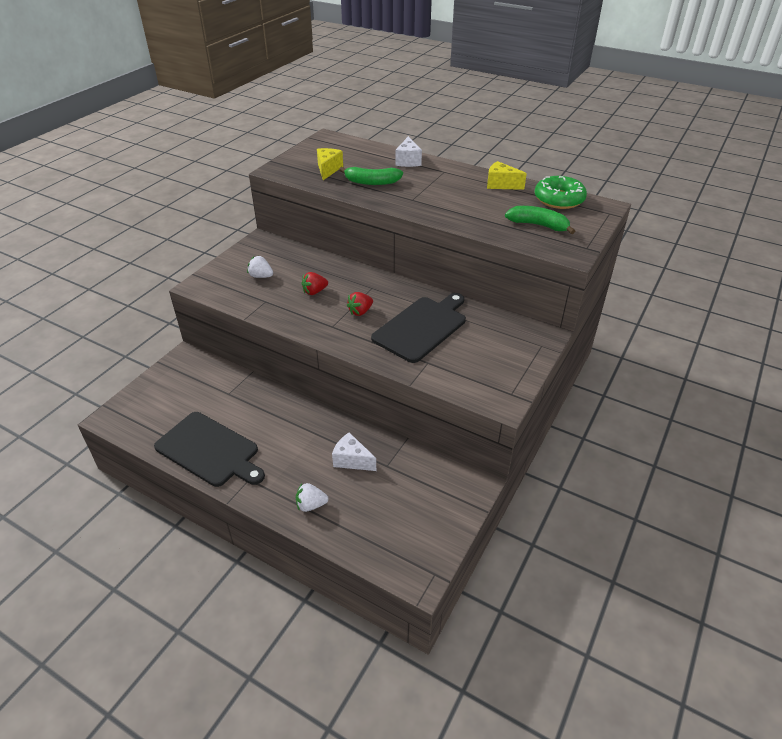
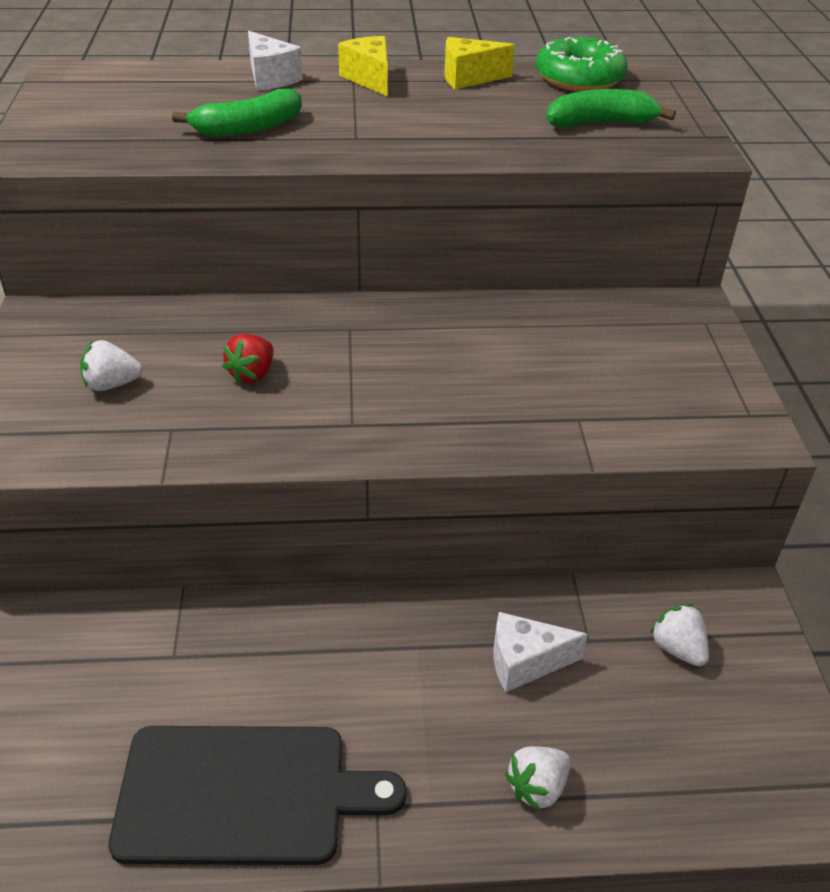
camera: 35 degrees left, 0 degrees up
(328, 170) = (136, 127): yellow cheese -> yellow cheese (369, 79)
(360, 312) = (375, 378): red strawberry -> none
(421, 488) = (677, 648): none -> white strawberry
(422, 327) = (506, 364): black cutting board -> none

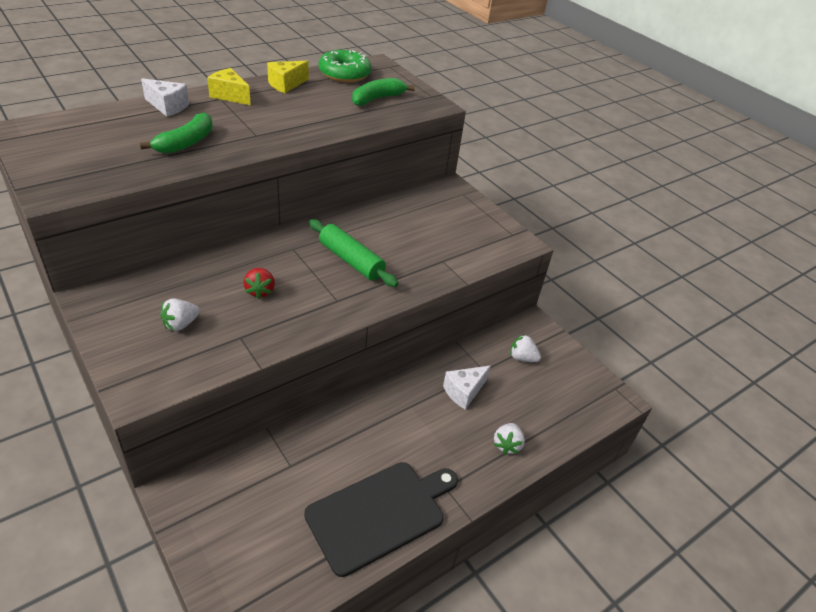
camera: 35 degrees left, 0 degrees up
(423, 372) = (351, 260): none -> green rolling pin

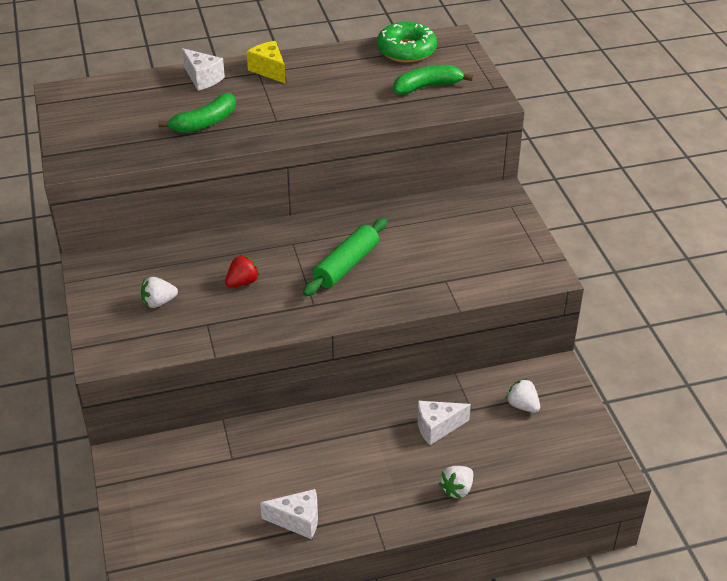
camera: 25 degrees right, 0 degrees up
(260, 291) = (242, 282): red strawberry -> red strawberry turned 150 degrees counterclockwise
(286, 85) = (334, 60): yellow cheese -> none
(351, 260) = (346, 265): green rolling pin -> green rolling pin turned 60 degrees clockwise
(380, 514) = (298, 520): black cutting board -> white cheese

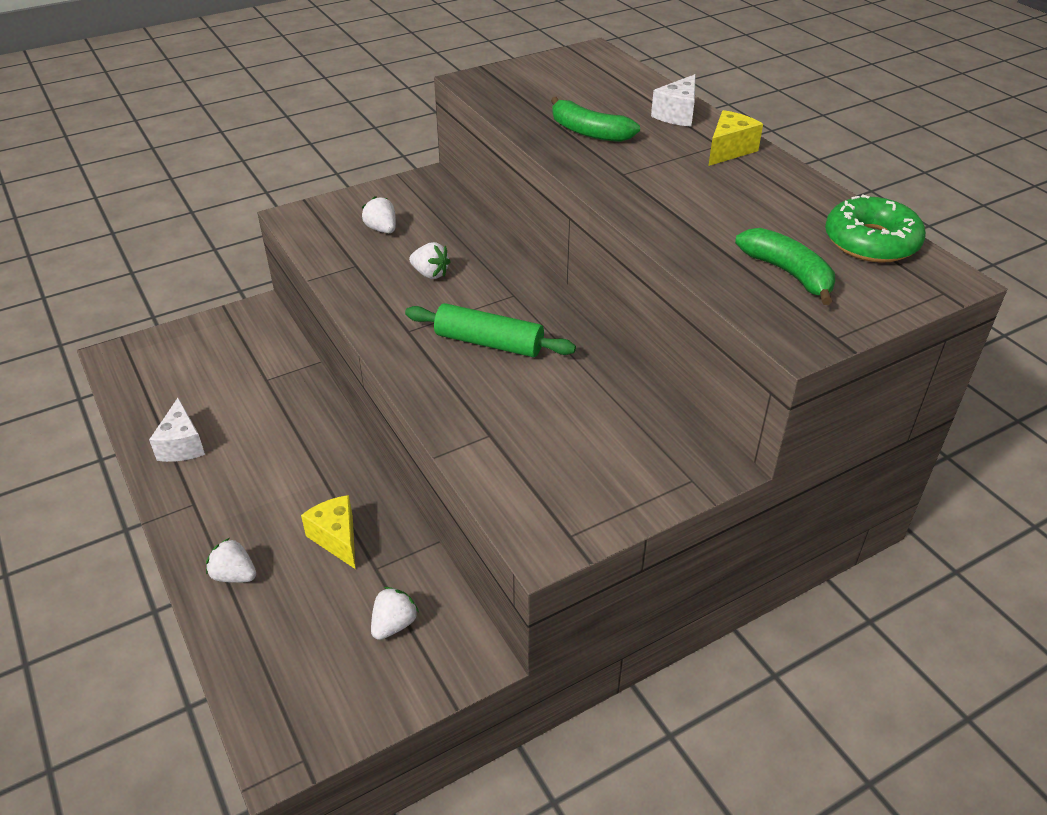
camera: 75 degrees right, 0 degrees up
(242, 282) = (430, 274): red strawberry -> white strawberry
(437, 427) = (337, 538): white cheese -> yellow cheese

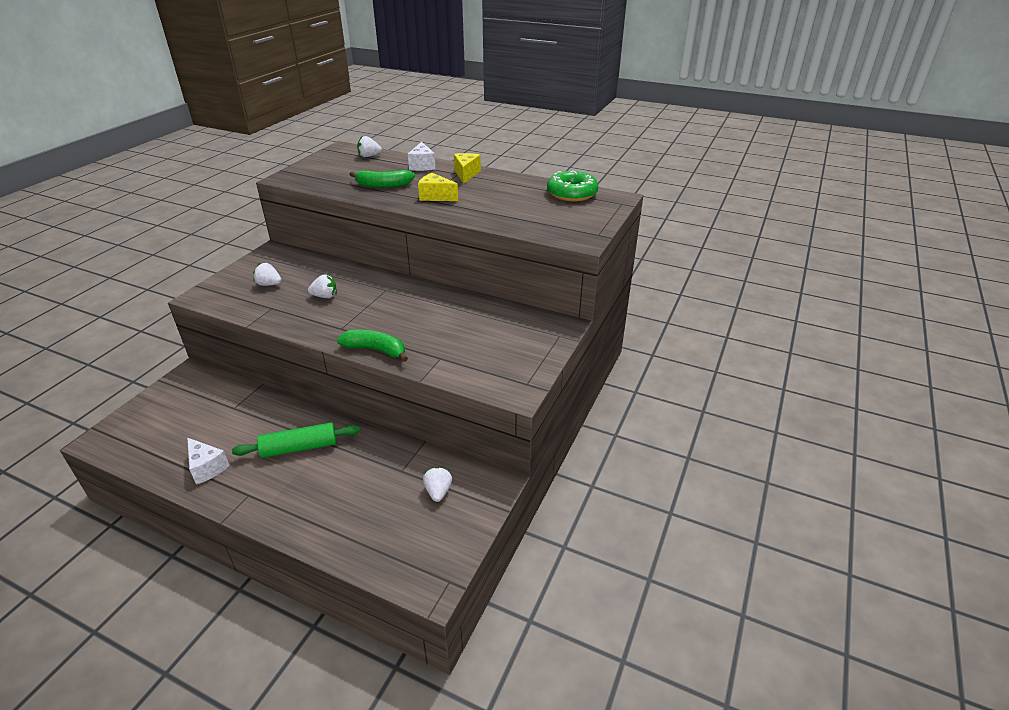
camera: 35 degrees left, 5 degrees down
(234, 575) = (315, 517): white strawberry -> white strawberry (369, 156)
(337, 538) = (363, 467): yellow cheese -> yellow cheese (436, 197)
(489, 343) = (395, 317): green rolling pin -> green rolling pin (299, 448)
(788, 273) = (550, 217): green banana -> green banana (376, 350)

